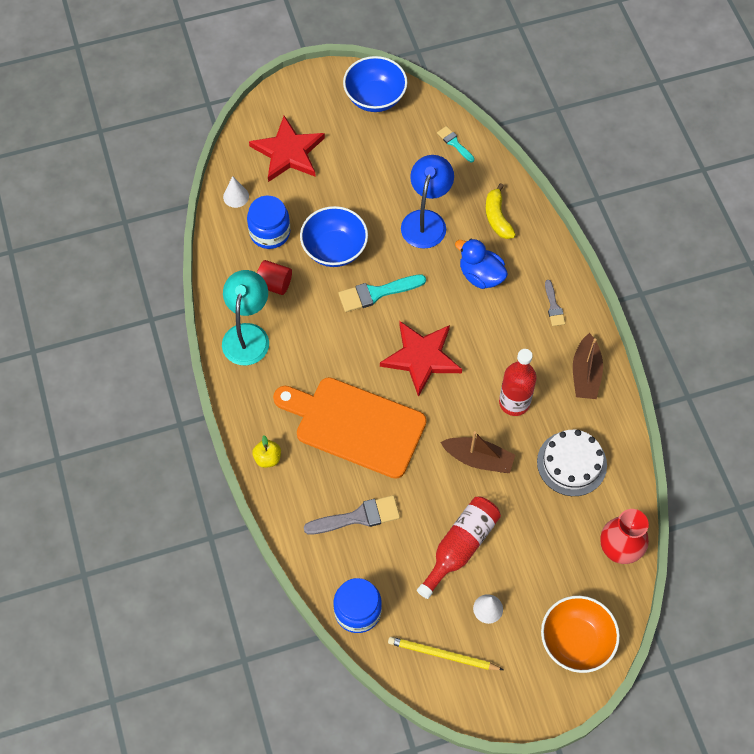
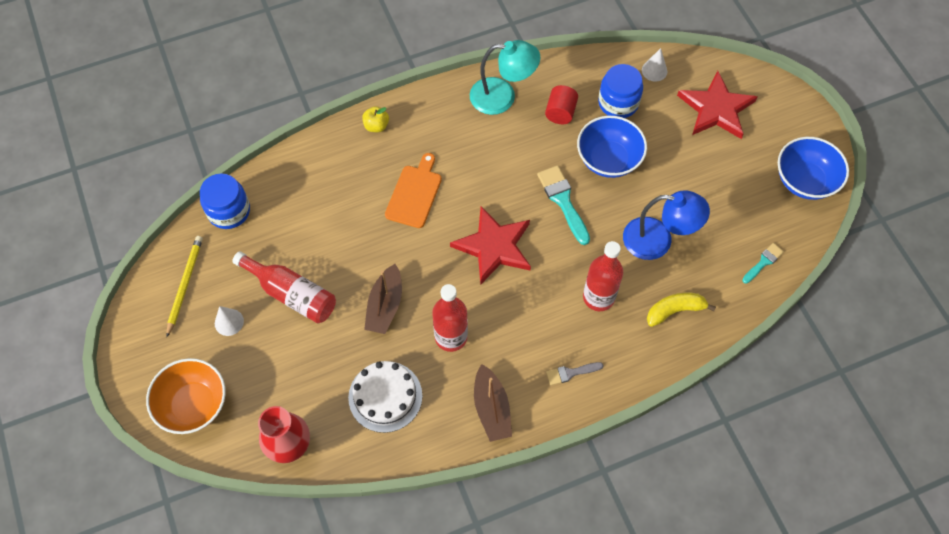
camera: 85 degrees right, 0 degrees up
(355, 425) = (415, 193): orange cutting board -> orange cutting board, size x0.56
(358, 517) = (320, 204): grey brush -> none
(480, 275) = (598, 297): blue duck -> red bottle
(585, 374) = (491, 408): brown boat -> brown boat turned 105 degrees counterclockwise

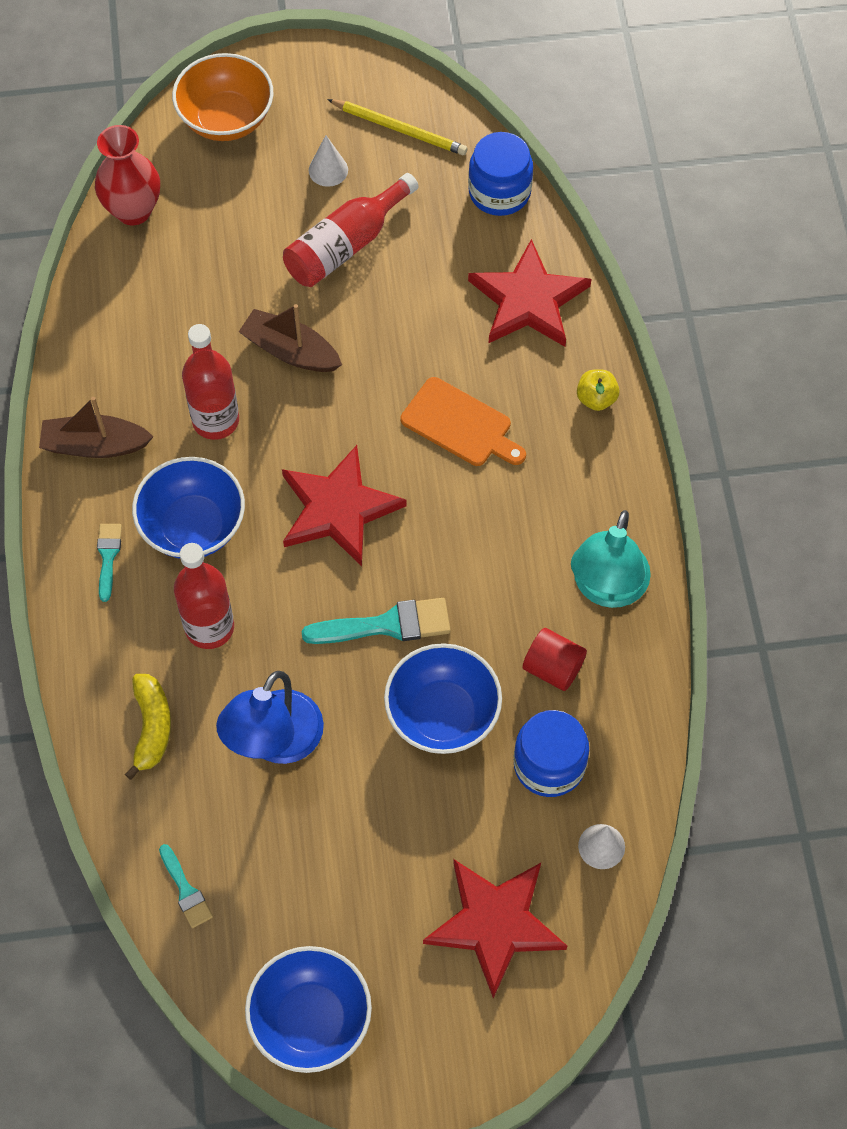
camera: 105 degrees right, 0 degrees up
(312, 176) = (528, 300): none -> red star
(385, 396) = (159, 325): white cake -> none
(532, 327) = (193, 526): none -> blue bowl
(571, 373) = (108, 557): grey brush -> turquoise brush

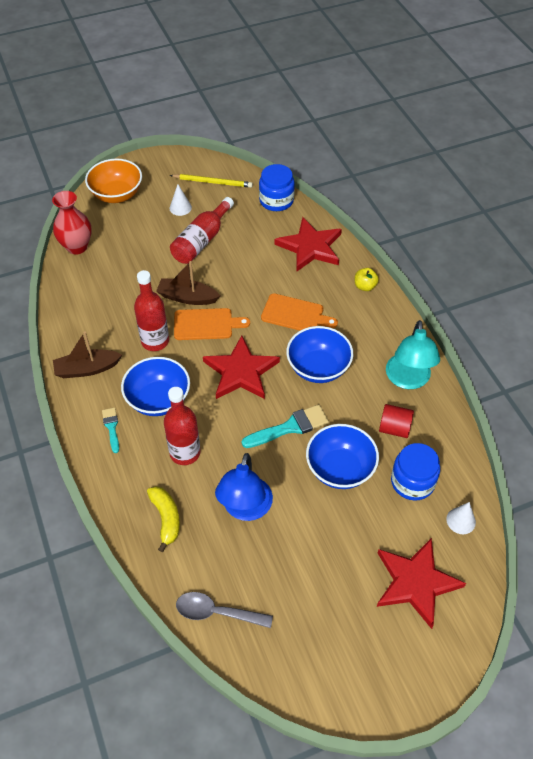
camera: 15 degrees left, 10 degrees down
(185, 890) = (216, 612): turquoise brush -> grey spoon
(307, 409) = (206, 324): none -> orange cutting board
(311, 1019) = (322, 673): blue bowl -> blue bowl (318, 368)

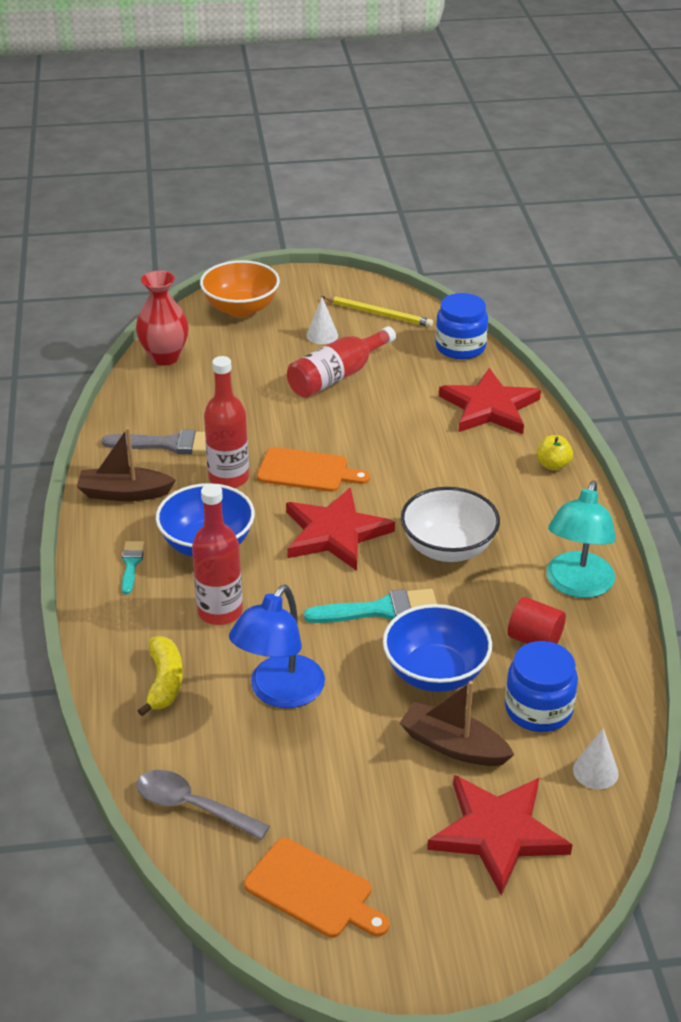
camera: 15 degrees right, 15 degrees down
(104, 321) = (169, 444): none -> grey brush
(187, 297) = (292, 436): brown boat -> brown boat (453, 746)
(295, 314) = (438, 481): orange cutting board -> orange cutting board (313, 891)
(318, 368) = (448, 548): blue bowl -> white bowl

